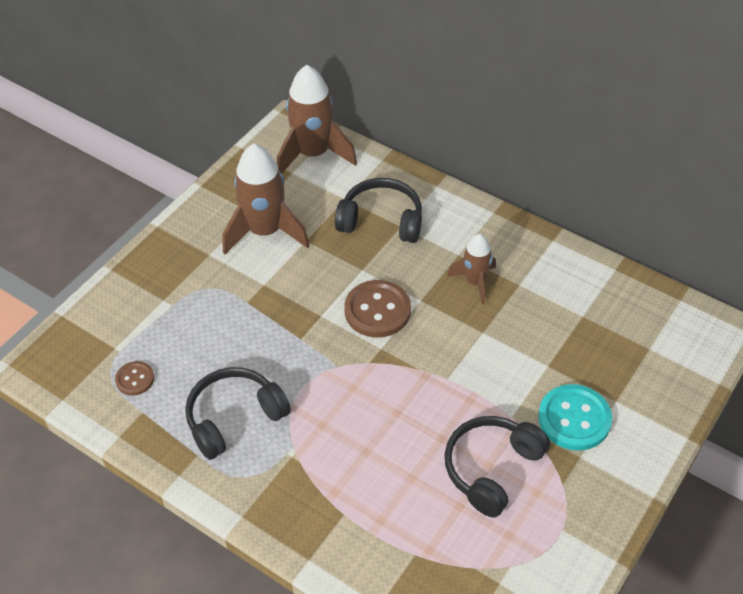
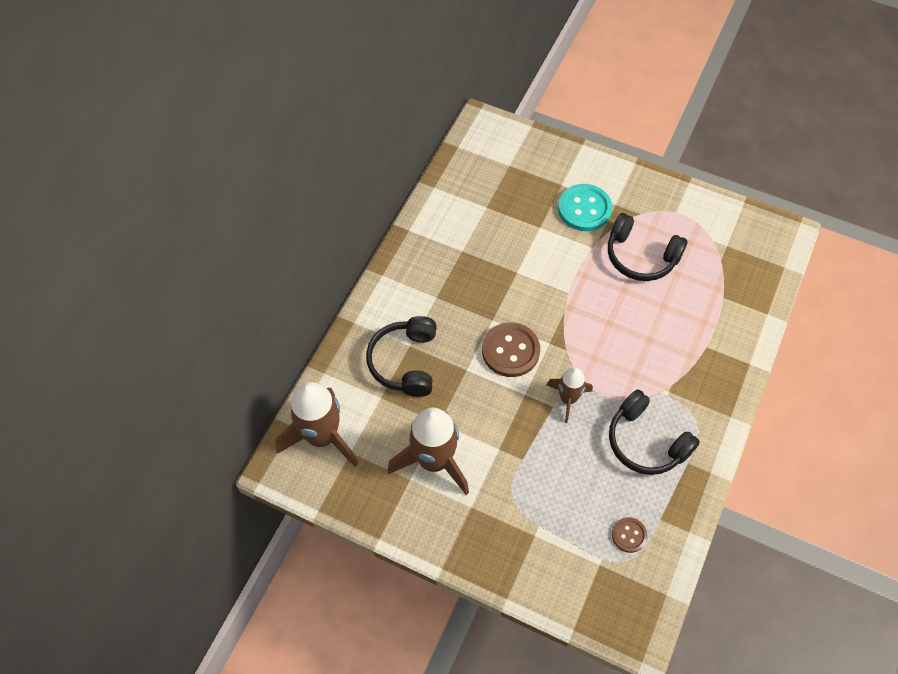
camera: 100 degrees left, 10 degrees up
(475, 282) = (465, 282): brown rocket -> brown rocket (568, 399)

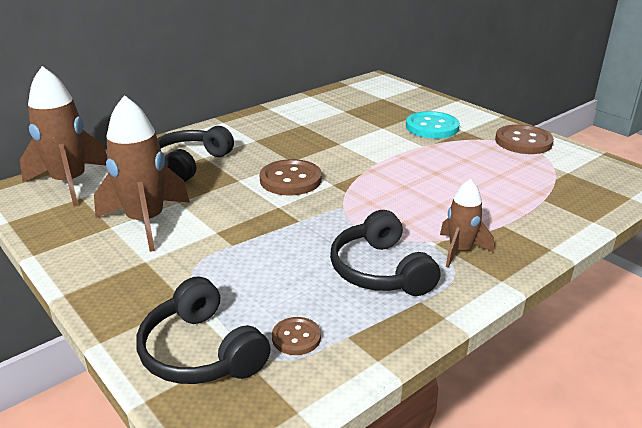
camera: 25 degrees right, 30 degrees down
(568, 399) = (319, 220): brown rocket -> brown rocket (460, 250)
(640, 256) = (468, 159): black headphones -> black headphones (201, 352)
(674, 206) = (523, 142): none -> brown button

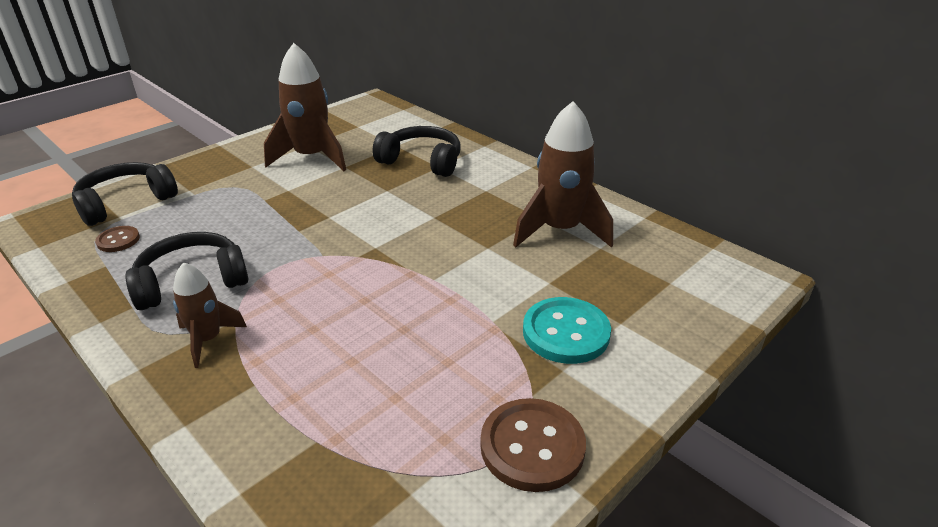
camera: 85 degrees right, 5 degrees up
(70, 183) = (382, 118): brown rocket -> brown rocket (560, 230)
(290, 180) = (386, 219): brown button -> none

